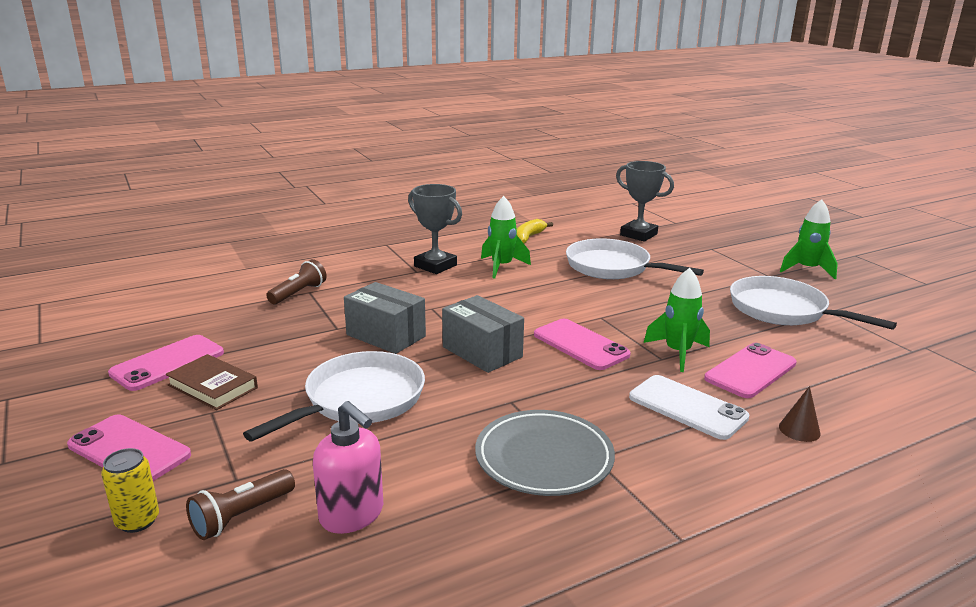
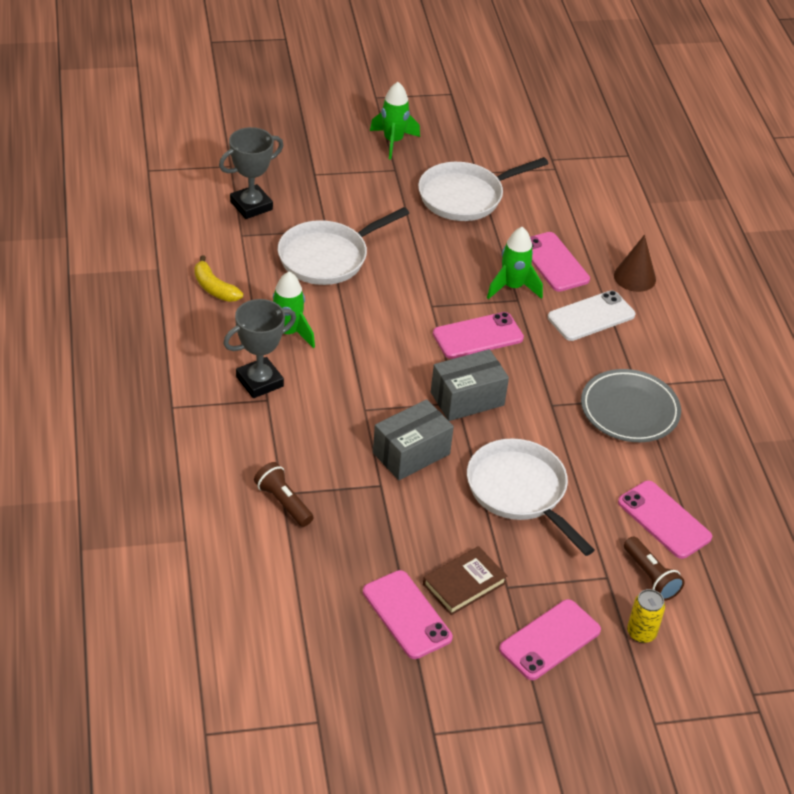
camera: 75 degrees left, 20 degrees up
(352, 515) = (664, 520): pink soap dispenser -> pink phone
(799, 430) = (634, 277): brown cone -> brown cone, size x1.52

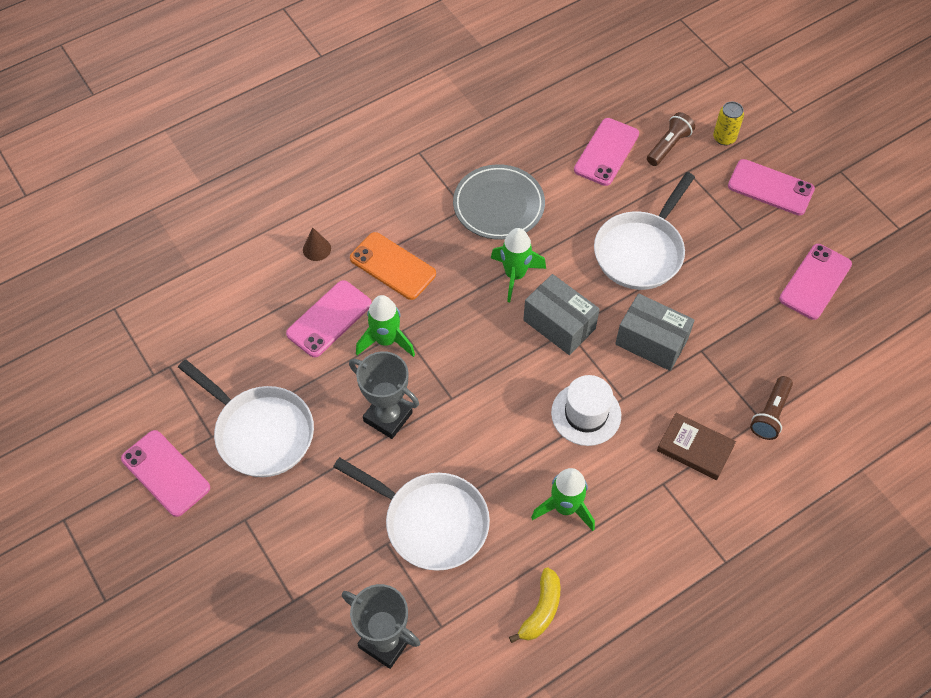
camera: 110 degrees left, 15 degrees up
(259, 381) = (645, 501): grey trophy -> grey trophy (388, 417)
(364, 379) = (586, 414): none -> white hat
(393, 141) = (191, 543): green rocket -> green rocket (515, 275)
(464, 584) = (759, 256): brown book -> brown book (695, 448)
(478, 336) = (472, 345): pink phone -> pink phone (165, 473)
(591, 316) = (392, 266): white phone -> orange phone
(634, 277) = (316, 249): brown cone -> brown cone, size x0.66

